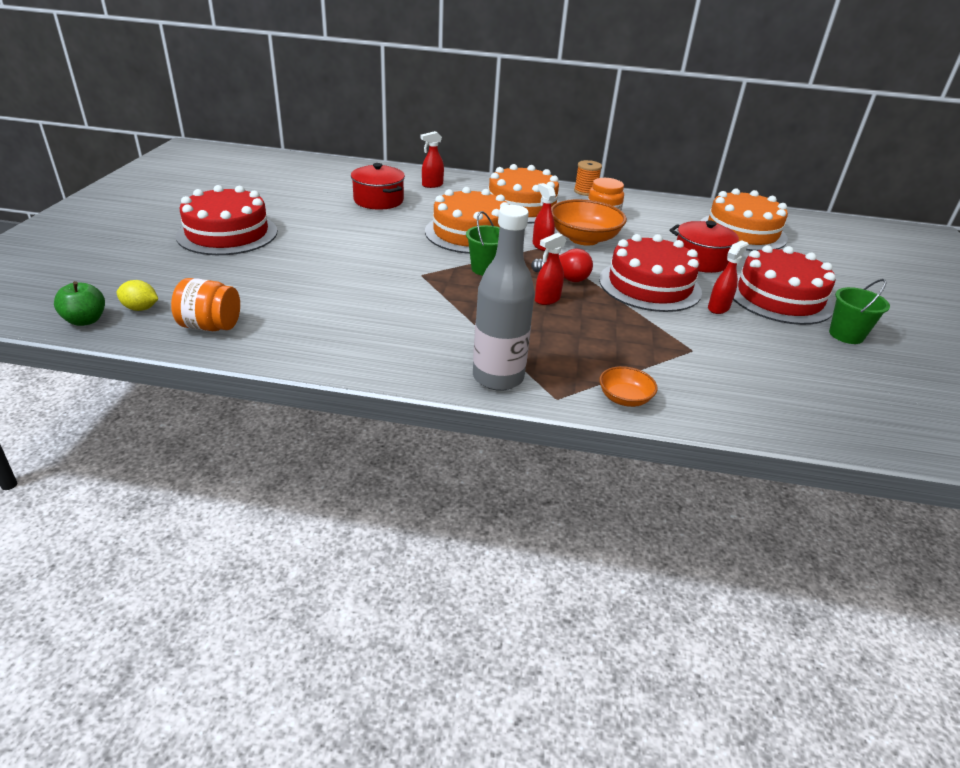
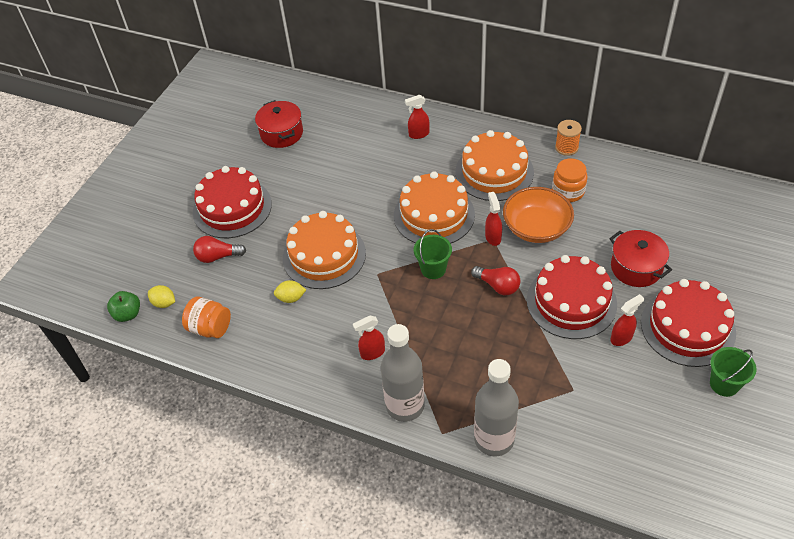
camera: 20 degrees right, 15 degrees up
(214, 269) = (218, 256): none -> red light bulb
(318, 297) = (291, 298): none -> yellow lemon
(378, 200) = (364, 160): red pot -> red pot (281, 133)
(547, 300) = (473, 315): red spray bottle -> red spray bottle (372, 353)
(624, 398) = (494, 439): orange bowl -> grey bottle
(742, 232) = (702, 223): orange cake -> orange cake (324, 255)

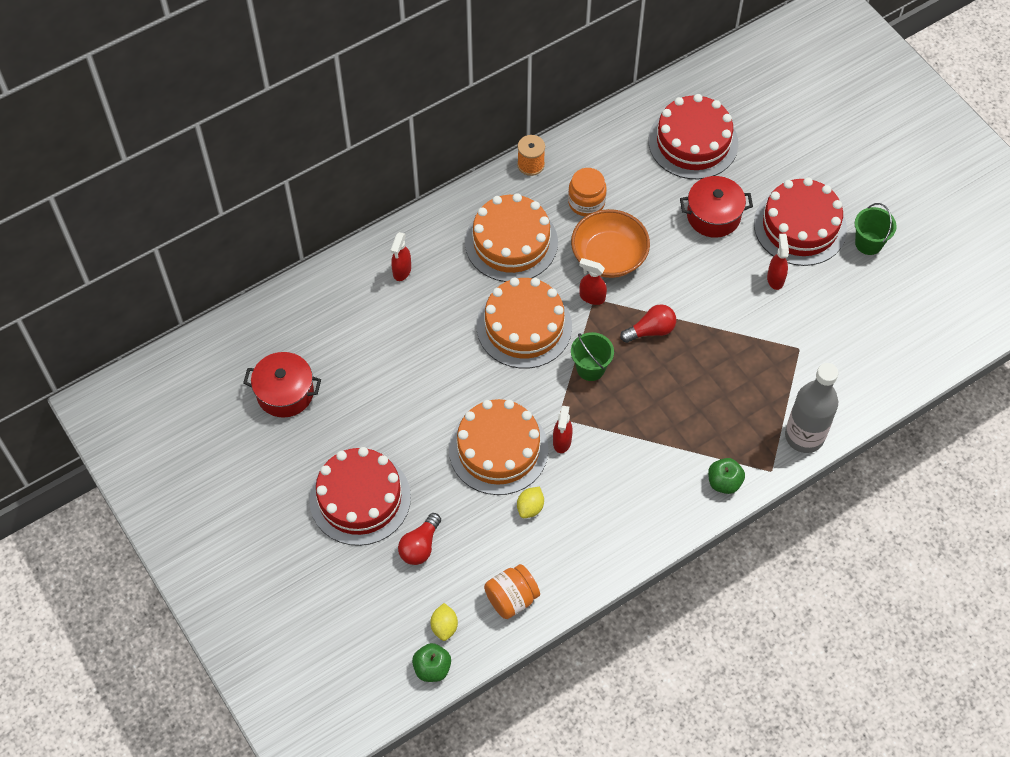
camera: 60 degrees left, 10 degrees up
(164, 303) = (444, 626): yellow lemon -> yellow lemon turned 60 degrees counterclockwise
(372, 353) = (648, 475): red spray bottle -> red spray bottle (562, 442)
(405, 406) = (724, 482): grey bottle -> green apple
(571, 302) = (711, 288): red cake -> red cake (693, 142)

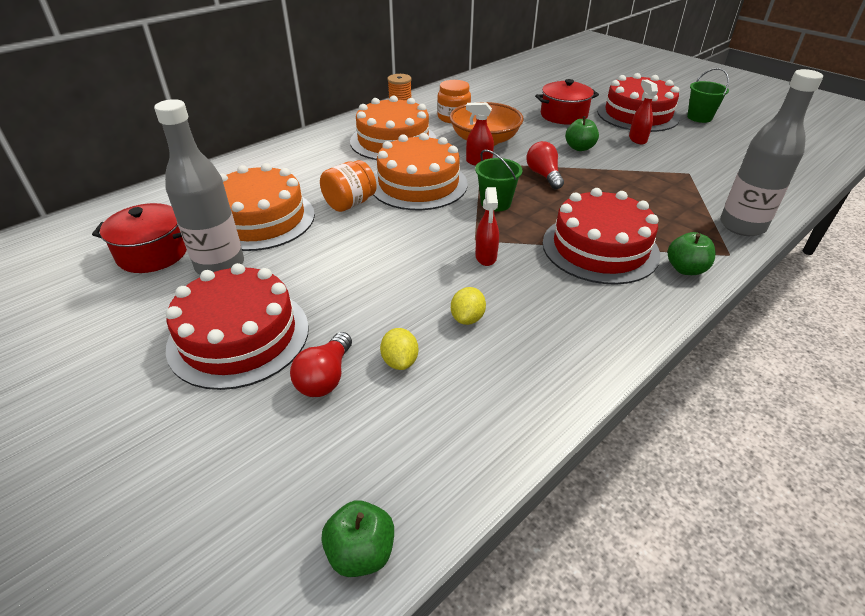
camera: 10 degrees left, 20 degrees down
(341, 417) = (220, 265): none -> grey bottle
(402, 271) = (290, 163): red spray bottle -> none
(444, 626) = (374, 479): yellow lemon -> yellow lemon (400, 361)
(498, 449) = (413, 271): orange cake -> orange cake (260, 219)
(511, 598) = (472, 423): orange jar -> orange jar (350, 203)
(651, 330) = (544, 175): red light bulb -> red light bulb turned 75 degrees counterclockwise
(693, 142) = (527, 88): red cake -> red cake (600, 248)
(706, 286) = (579, 148): none -> green apple

